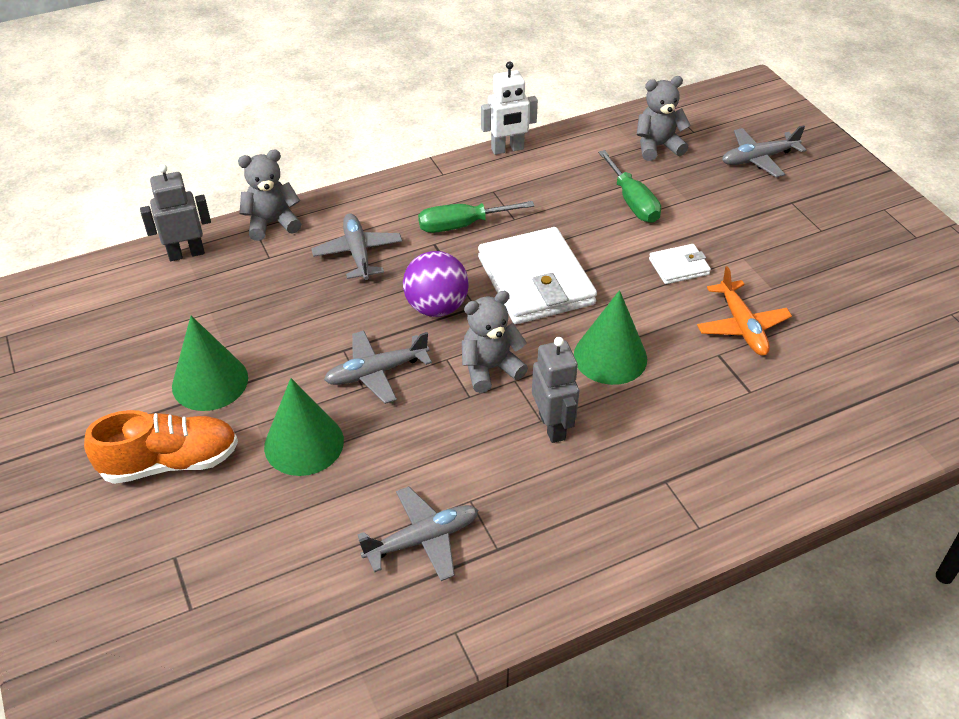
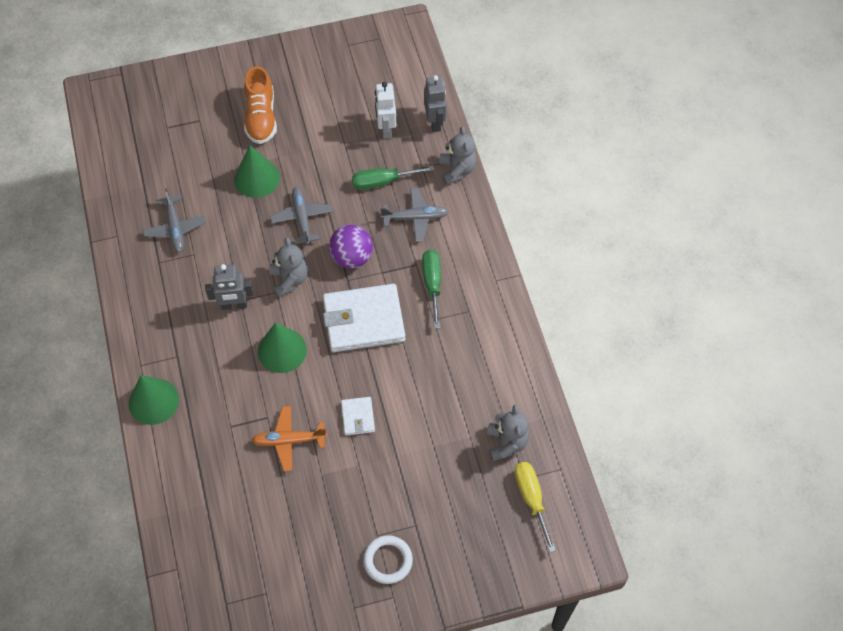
camera: 100 degrees right, 15 degrees up
(210, 382) = (316, 135): green cone -> green cone (153, 401)
(507, 149) = (520, 330): white robot -> white robot (386, 129)
(632, 202) = (438, 405): green screwdriver -> green screwdriver (382, 182)
(714, 124) = (531, 499): none -> yellow screwdriver
(758, 159) = (476, 519): grey plane -> none
(846, 218) = (388, 560): none -> white ring

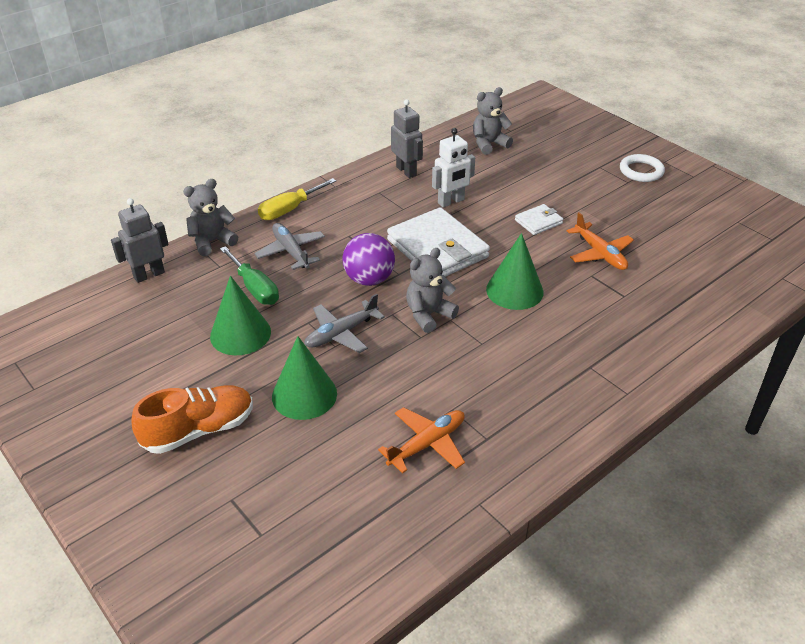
camera: 115 degrees left, 20 degrees down
(153, 401) = (655, 363): green cone -> green cone (240, 334)
(175, 228) = (427, 444): grey plane -> orange plane
(234, 305) = (492, 346): grey robot -> grey robot (406, 171)
(386, 129) = (174, 309): white robot -> white robot (451, 202)
(432, 284) = (365, 219): green screwdriver -> none
(531, 499) = (523, 124): yellow screwdriver -> yellow screwdriver (289, 209)

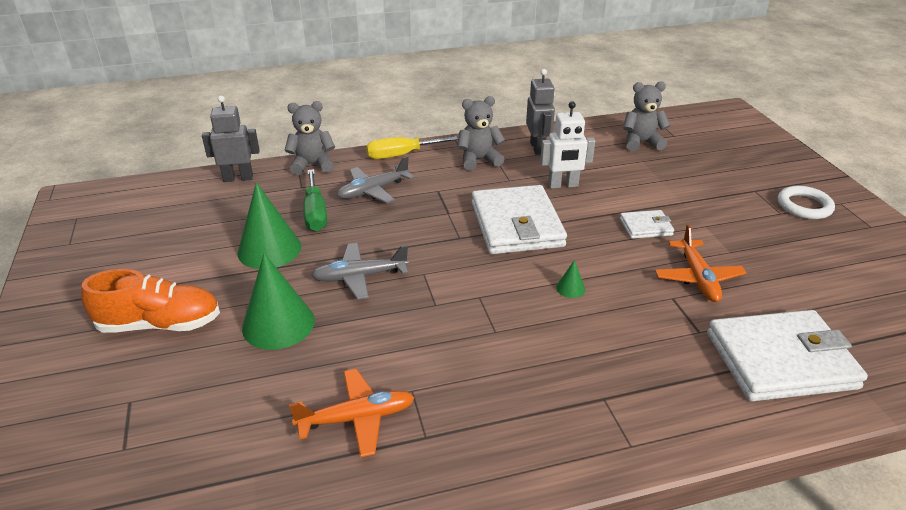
camera: 25 degrees right, 5 degrees down
(291, 252) = (373, 191): grey plane -> grey plane turned 120 degrees counterclockwise
(369, 279) = (426, 235): purple ball -> none
(428, 315) = (460, 285): grey teddy bear -> grey teddy bear (479, 160)
(514, 290) = (570, 288): green cone -> green cone, size x0.43
(687, 300) = (780, 360): none -> white wallet

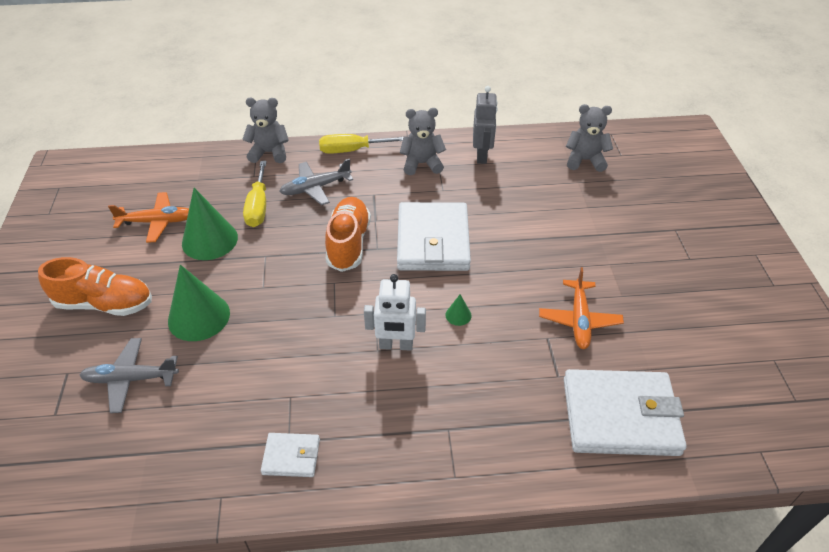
camera: 10 degrees right, 10 degrees up
(238, 178) = (201, 160): grey robot -> none
(315, 213) = (258, 207): green screwdriver -> yellow screwdriver
(357, 418) = (238, 416): orange plane -> orange plane (157, 222)
(360, 277) = (278, 279): grey plane -> grey plane (130, 379)
(427, 236) = (348, 243): none -> orange shoe
(563, 185) = (491, 202): white robot -> white robot (396, 345)
(646, 227) = (552, 258): white wallet -> white wallet (291, 456)
(804, 206) = (717, 253): white ring -> none

